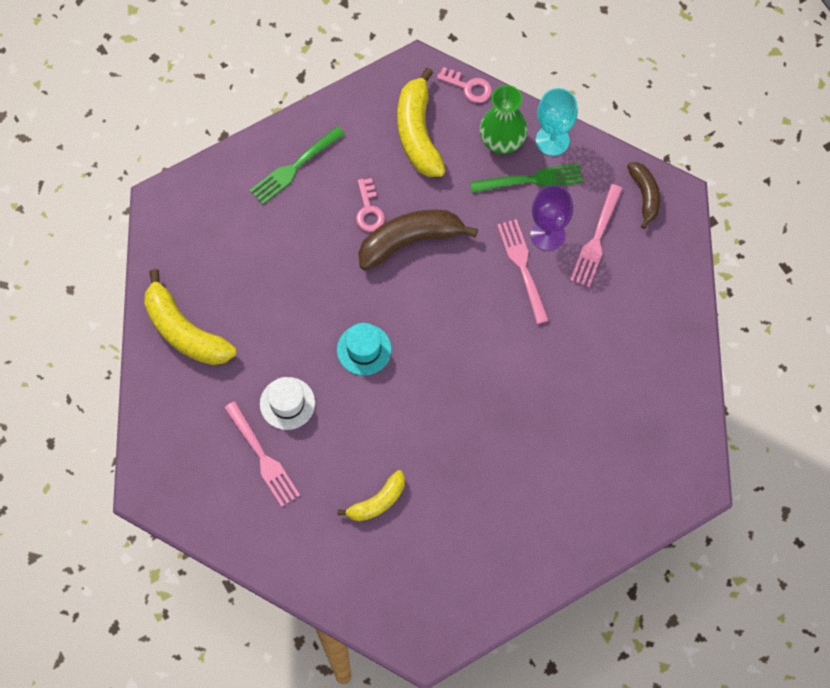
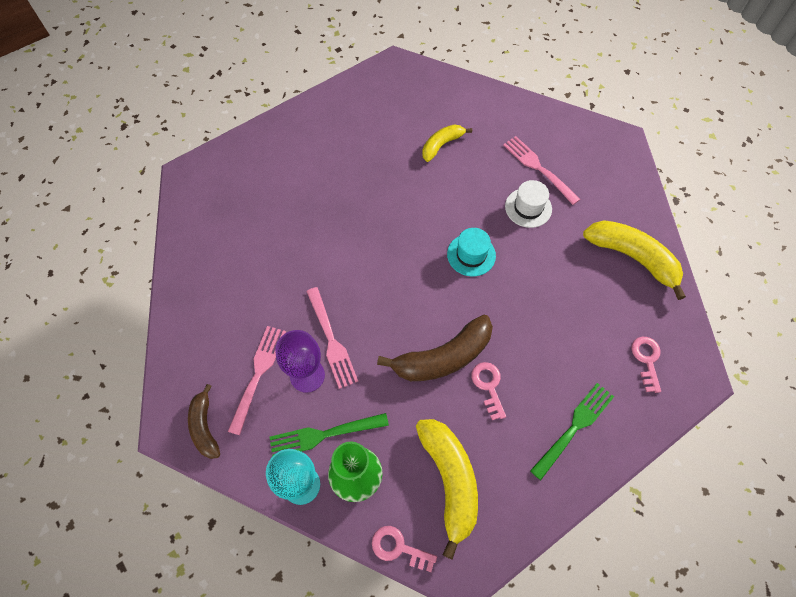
camera: 175 degrees right, 5 degrees down
(206, 222) = (646, 360): none -> pink key

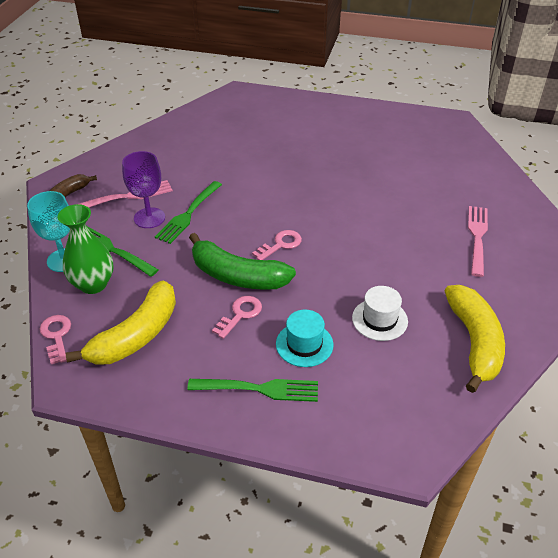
camera: 50 degrees right, 20 degrees down
(331, 340) = (188, 213): pink fork -> green fork
(442, 145) = (420, 177): yellow banana -> none
(443, 357) = (237, 276): brown banana -> green banana
(471, 255) = (345, 243): turquoise hat -> turquoise hat (304, 344)
(528, 208) = (431, 251): white hat -> white hat (379, 319)
(646, 360) = (381, 407): pink key -> pink key (280, 244)

